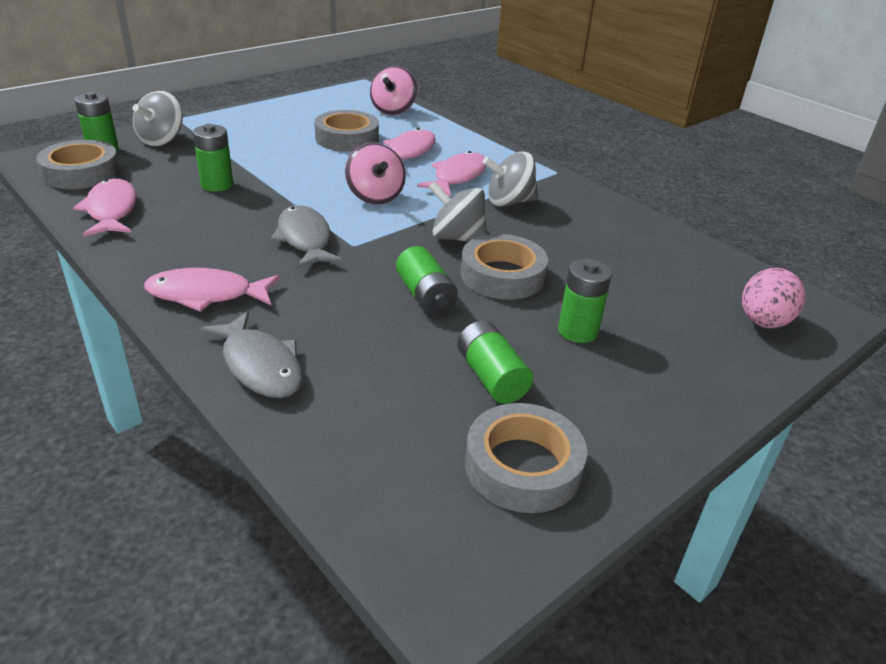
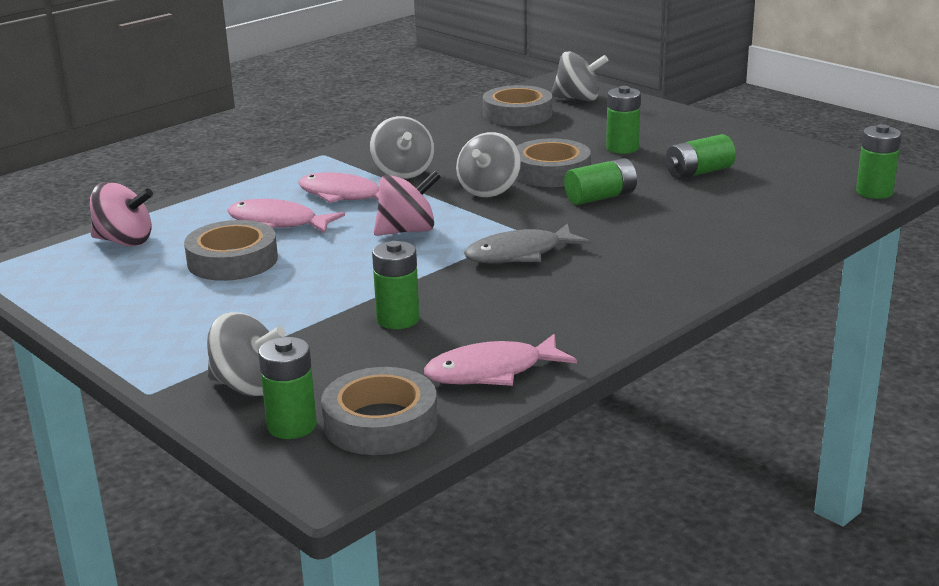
camera: 90 degrees left, 10 degrees down
(206, 294) = (649, 284): pink fish -> none
(260, 366) = (740, 246): grey fish -> none
(387, 539) = (874, 192): none -> green battery
(523, 466) = (784, 162): grey tape -> grey tape (517, 114)
(763, 322) = (578, 99): pink egg -> grey spinning top

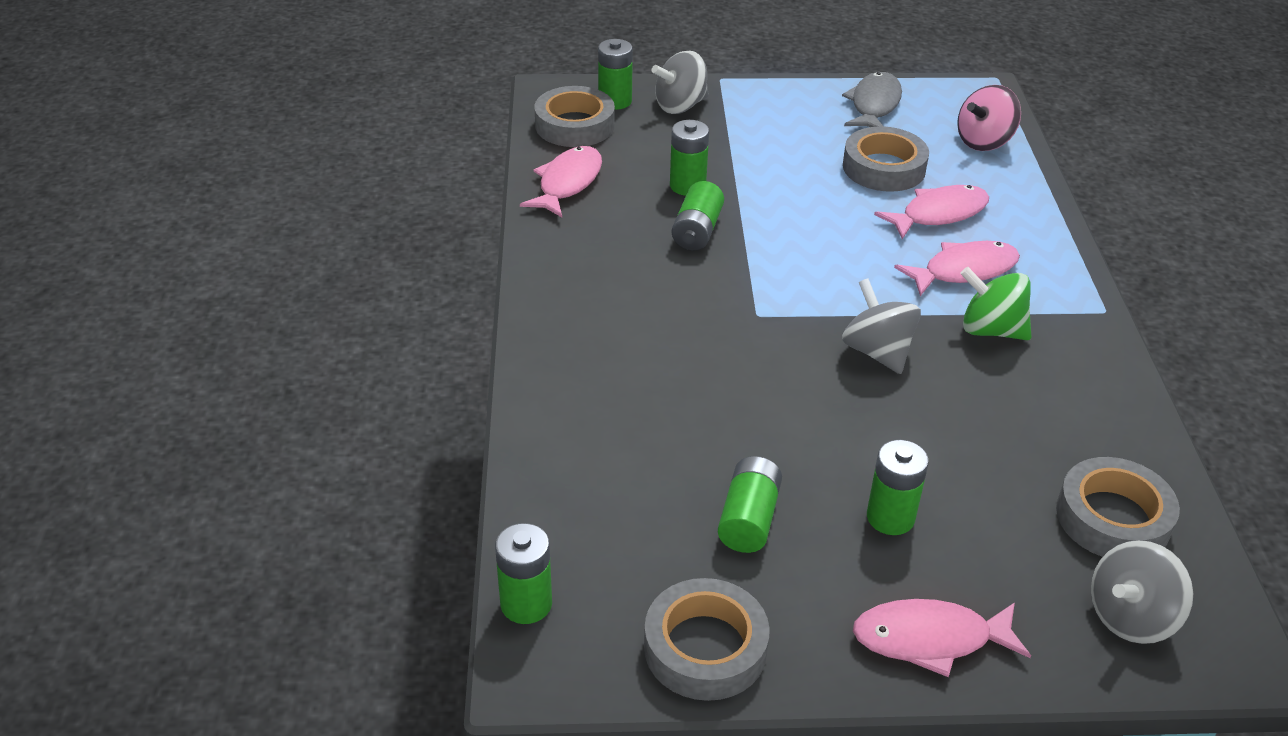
camera: 130 degrees right, 15 degrees up
(403, 172) = (990, 330): grey spinning top -> green spinning top
(407, 231) = (838, 262): pink spinning top -> none
(519, 254) = (715, 288): grey fish -> grey fish (874, 105)
(551, 172) = (879, 418): grey tape -> grey tape (705, 648)
(600, 197) = (772, 405): green battery -> green battery (697, 231)
(678, 122) = (930, 639): none -> pink fish

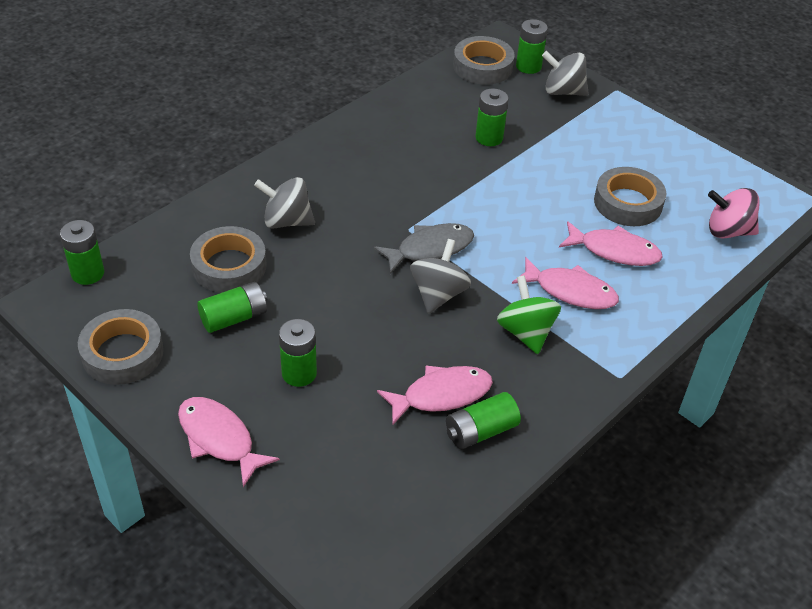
camera: 45 degrees right, 5 degrees up
(568, 183) = (426, 95): pink fish -> pink fish (441, 395)
(697, 231) = (451, 165): green battery -> green battery (480, 431)
(874, 105) = (691, 163): grey fish -> grey fish (430, 249)
(1113, 518) = (412, 473): grey tape -> grey tape (229, 266)
(1130, 617) = (331, 521): grey spinning top -> grey spinning top (286, 221)

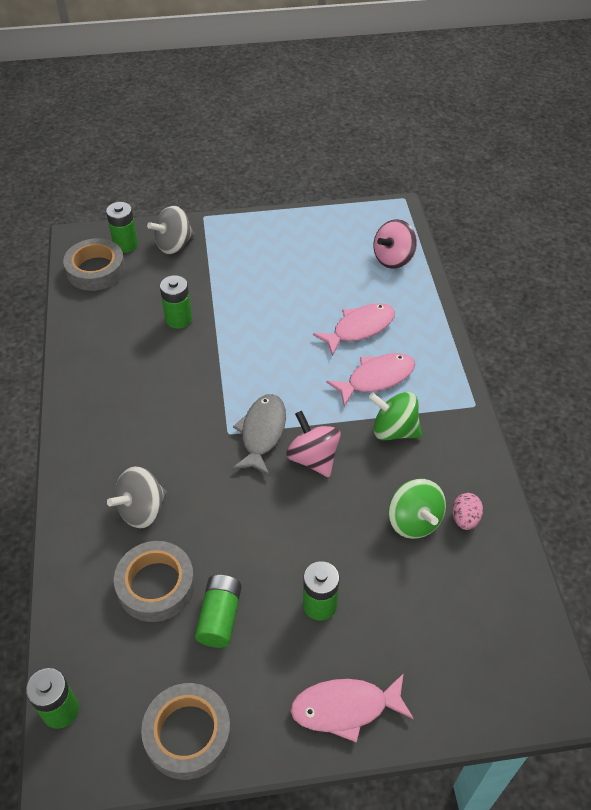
camera: 50 degrees left, 5 degrees up
(438, 294) = (313, 458): grey spinning top -> pink spinning top
(441, 395) = (414, 521): pink fish -> green spinning top
(480, 431) = (465, 519): green battery -> pink egg
(628, 203) = (321, 289): grey tape -> none

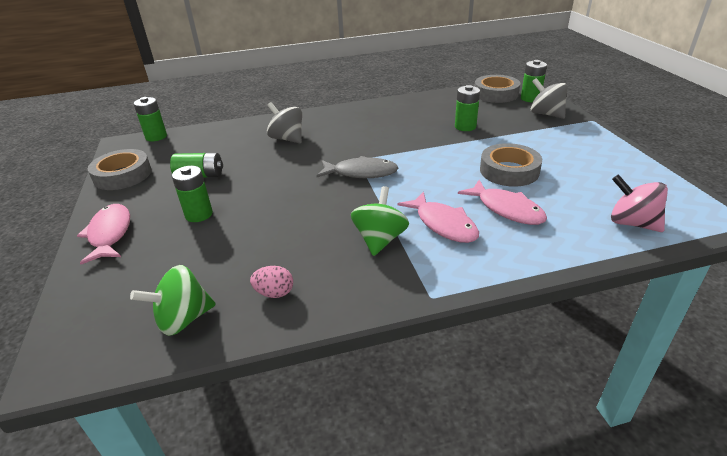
camera: 85 degrees right, 15 degrees down
(156, 585) = (229, 151): grey tape -> grey tape (509, 171)
(313, 458) = (339, 198): pink spinning top -> none
(414, 521) = (273, 258): green spinning top -> green spinning top (183, 319)

